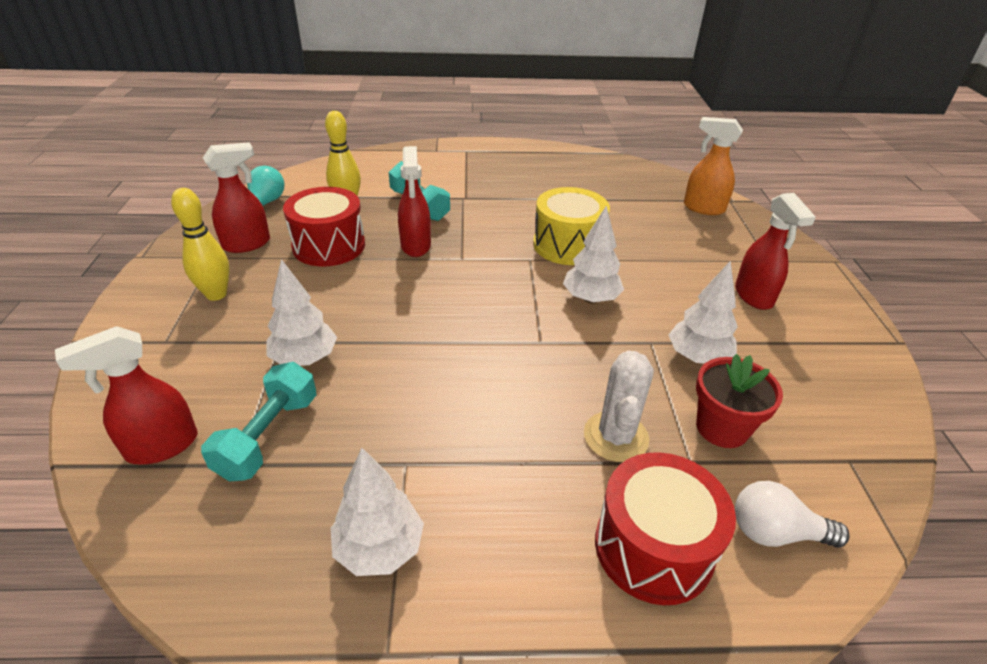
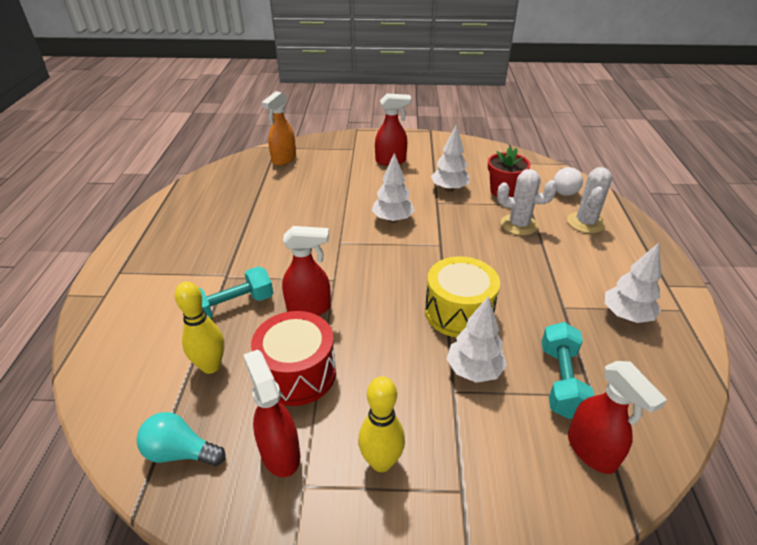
camera: 85 degrees left, 0 degrees up
(268, 436) = (561, 381): turquoise dumbbell -> turquoise dumbbell turned 75 degrees clockwise
(568, 245) = (322, 222): yellow drum -> yellow drum (458, 312)
(653, 547) = (585, 223): red drum -> white cactus

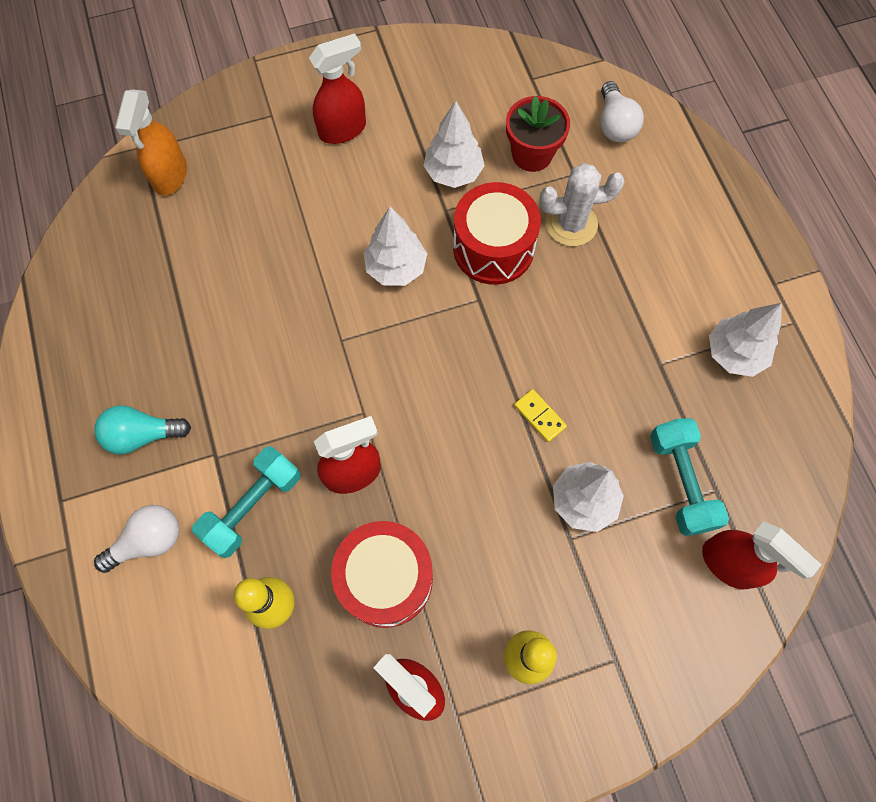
camera: 20 degrees left, 30 degrees up
(154, 306) = (148, 541): none -> white light bulb
(180, 452) = (308, 728): turquoise light bulb -> turquoise light bulb (142, 435)
(458, 312) = (540, 416): yellow drum -> yellow domino
(461, 224) = (493, 248): none -> red drum
(585, 223) = (657, 191): white cactus -> none

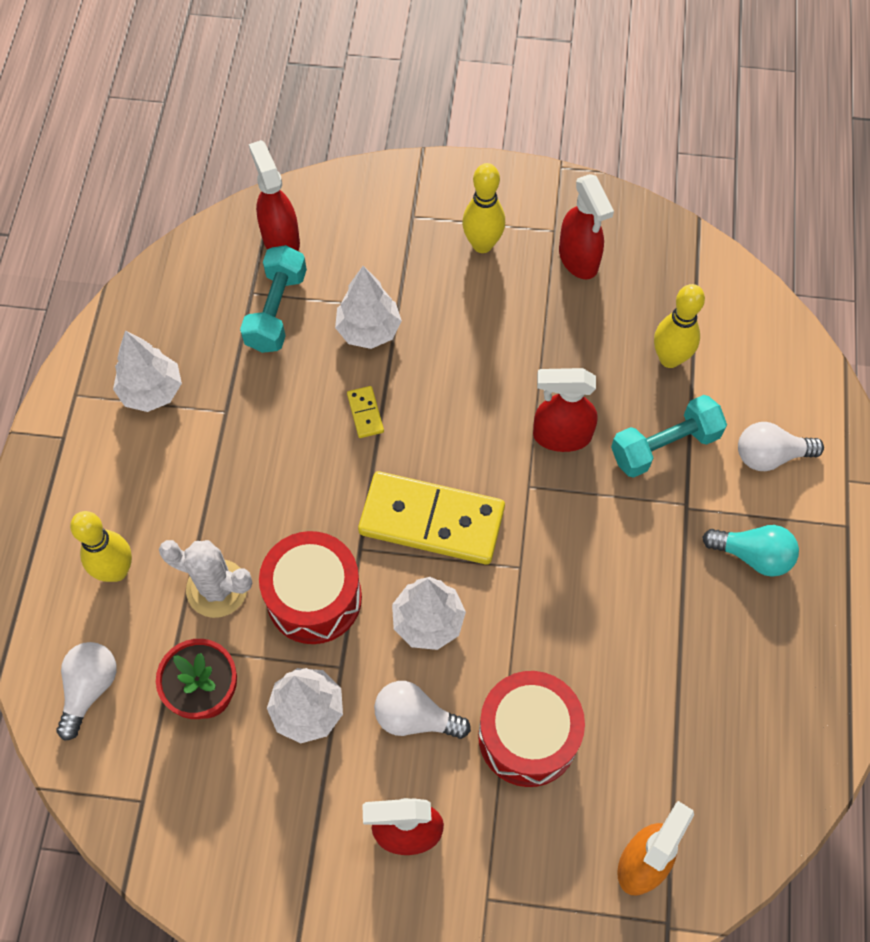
camera: 155 degrees left, 5 degrees down
(372, 199) = (415, 718): none -> white light bulb
(386, 579) = (568, 341): red drum -> red drum (528, 736)
(432, 347) = (432, 520): none -> yellow domino
(655, 205) = (116, 570): none -> yellow bowling pin

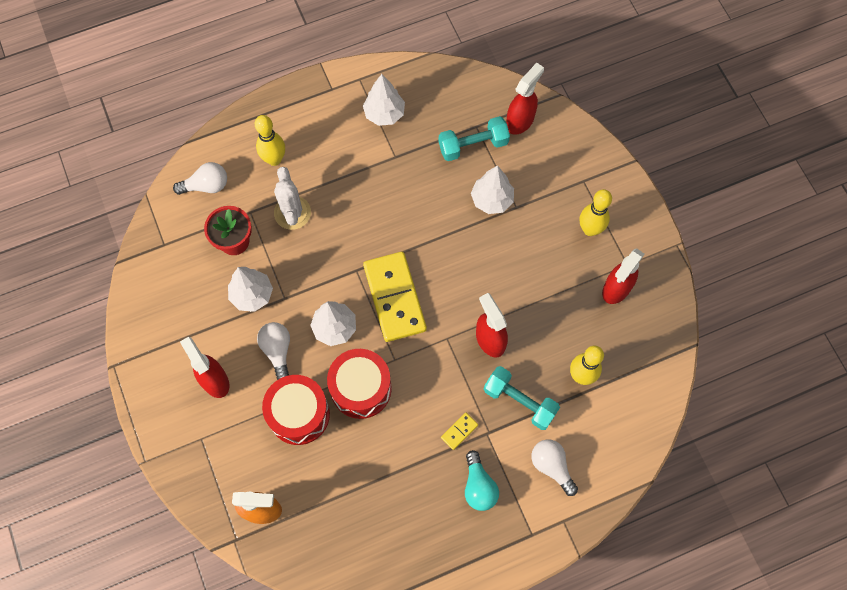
camera: 60 degrees right, 5 degrees up
(314, 598) = (315, 263): red drum -> red drum (361, 388)
(365, 413) = (438, 227): yellow domino -> yellow domino (459, 431)

